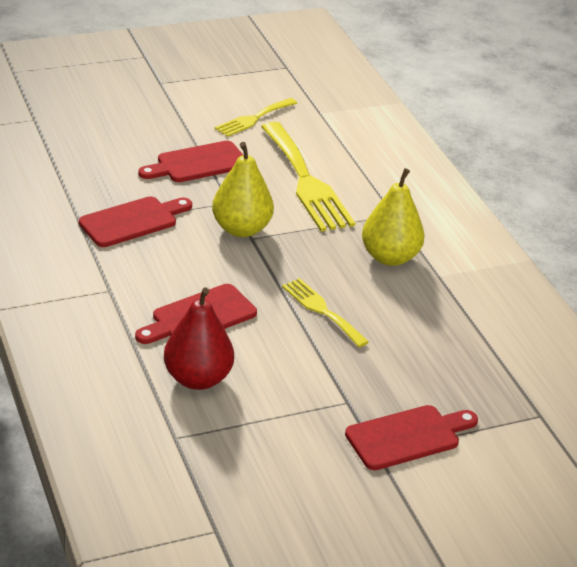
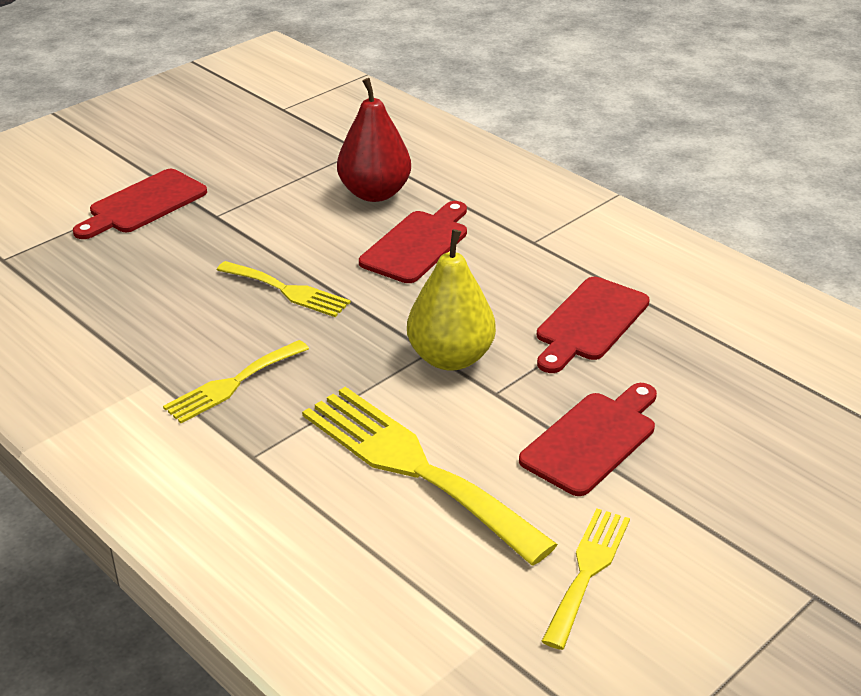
camera: 160 degrees right, 0 degrees up
(390, 257) = (232, 384): yellow pear -> yellow fork

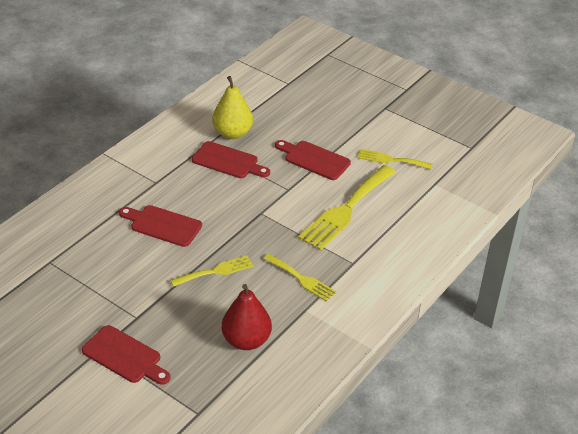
camera: 100 degrees left, 5 degrees up
(287, 291) = (216, 271): yellow fork -> yellow fork turned 45 degrees clockwise
(375, 193) = (106, 248): red pear -> red pear (246, 340)
(450, 358) = (265, 205): yellow pear -> yellow pear (232, 133)

